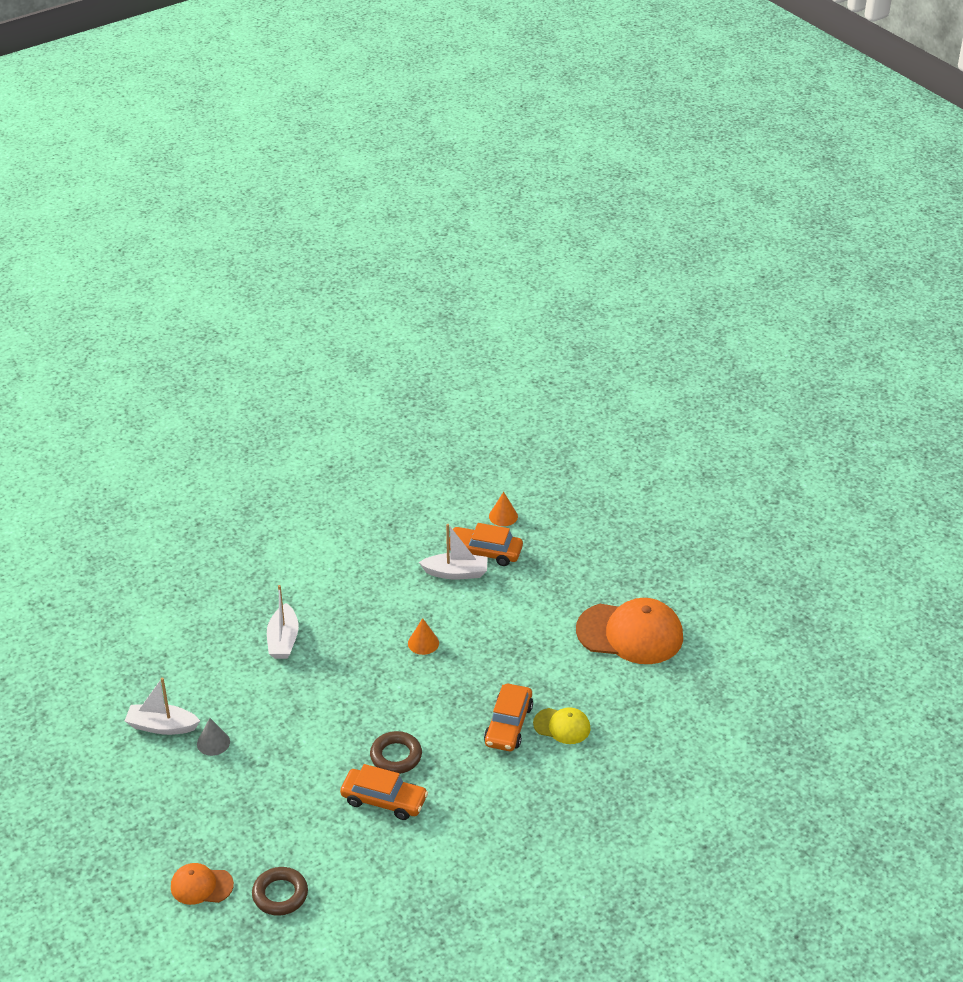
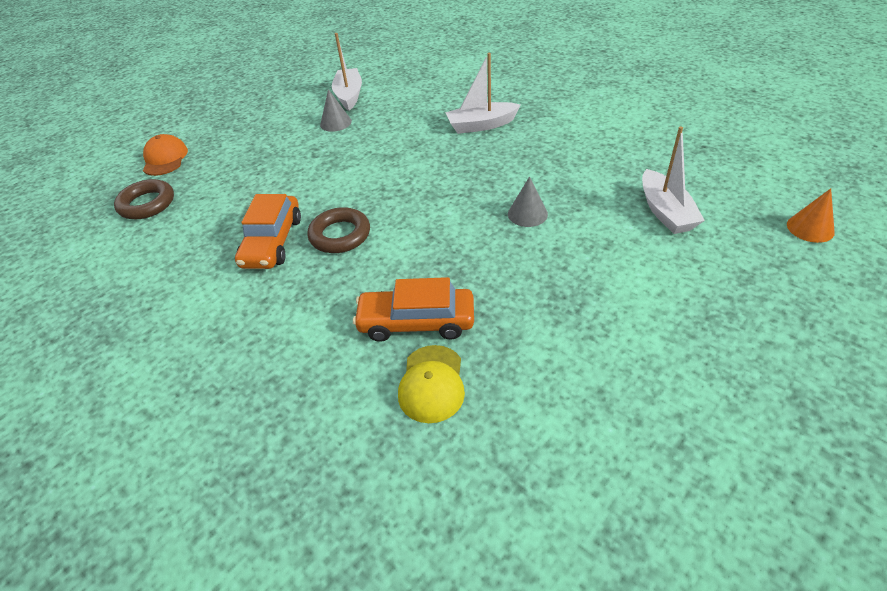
camera: 80 degrees right, 5 degrees up
(423, 643) = (527, 214): orange cone -> grey cone
(485, 552) = (725, 227): orange car -> none
(630, 633) = (679, 436): orange cap -> none

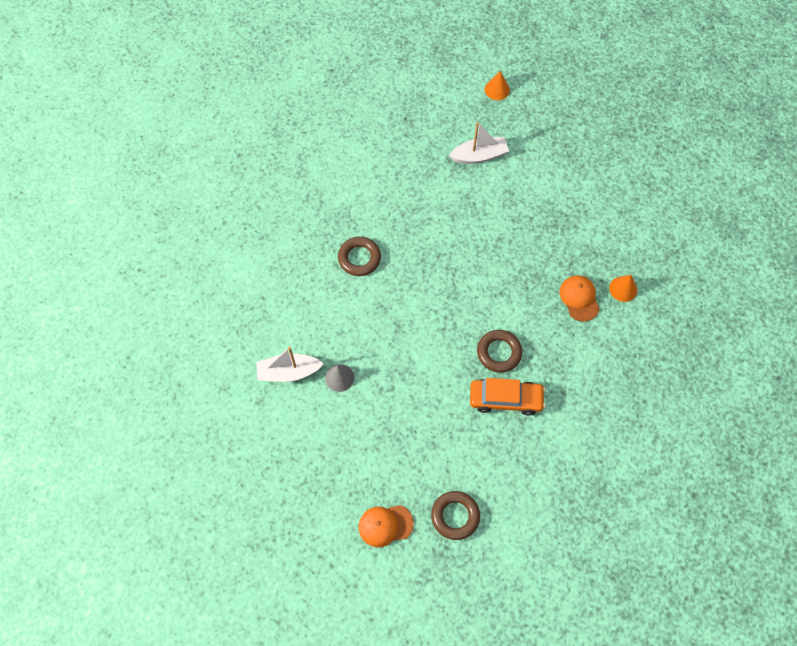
camera: 95 degrees left, 20 degrees up
(416, 322) = (579, 298): orange car -> orange cap
(432, 383) = (623, 289): yellow cap -> orange cone
(481, 125) = (359, 258): white boat -> brown ring
(527, 214) = (478, 233): grey cone -> none

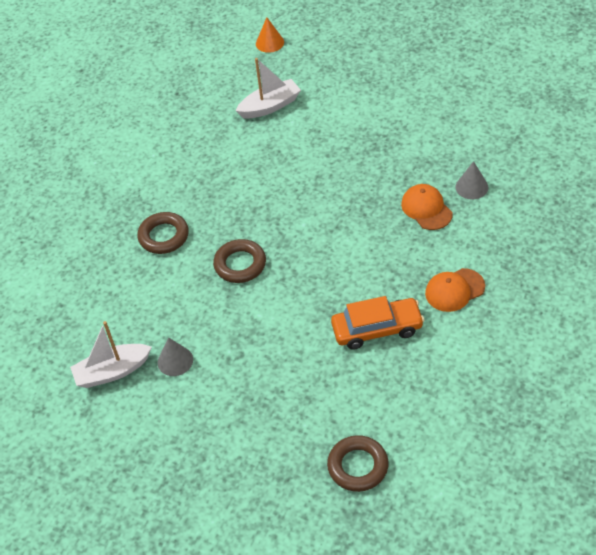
camera: 10 degrees left, 15 degrees down
(385, 525) = (276, 500): orange cap -> orange cap (454, 290)
(499, 352) = (354, 285): brown ring -> brown ring (240, 264)
(623, 289) = (471, 187): orange cone -> grey cone

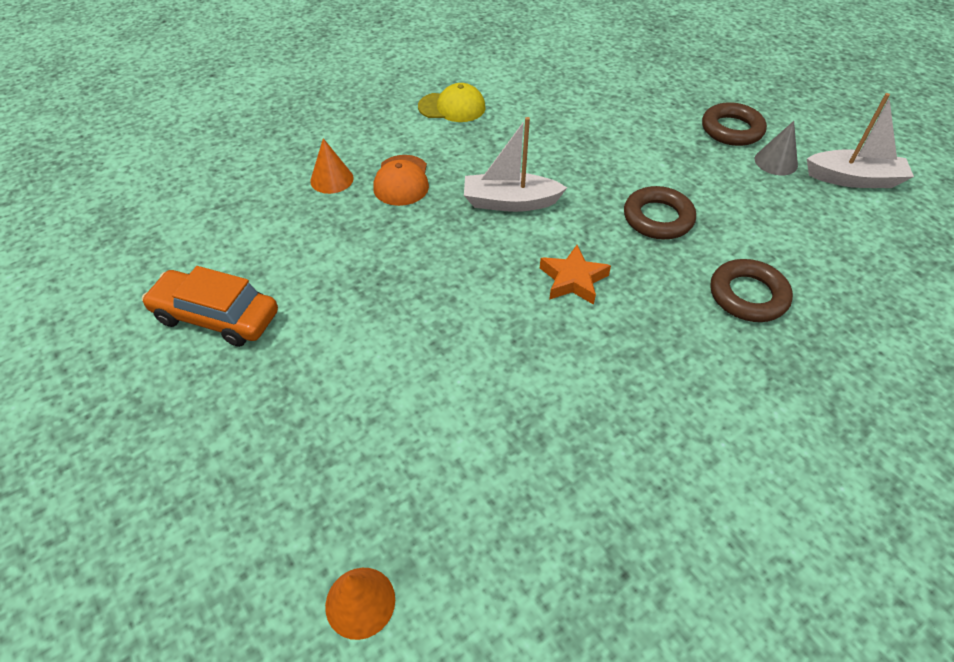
camera: 155 degrees left, 0 degrees up
(269, 197) = (573, 280): none -> orange star
(270, 106) = (472, 431): white boat -> white boat (510, 202)
(358, 466) = (637, 43): brown ring -> brown ring (731, 130)
(377, 329) = (550, 109): orange car -> orange car (216, 316)
(454, 290) = (452, 107): orange cap -> yellow cap
(471, 187) = (332, 179): grey cone -> orange cone

